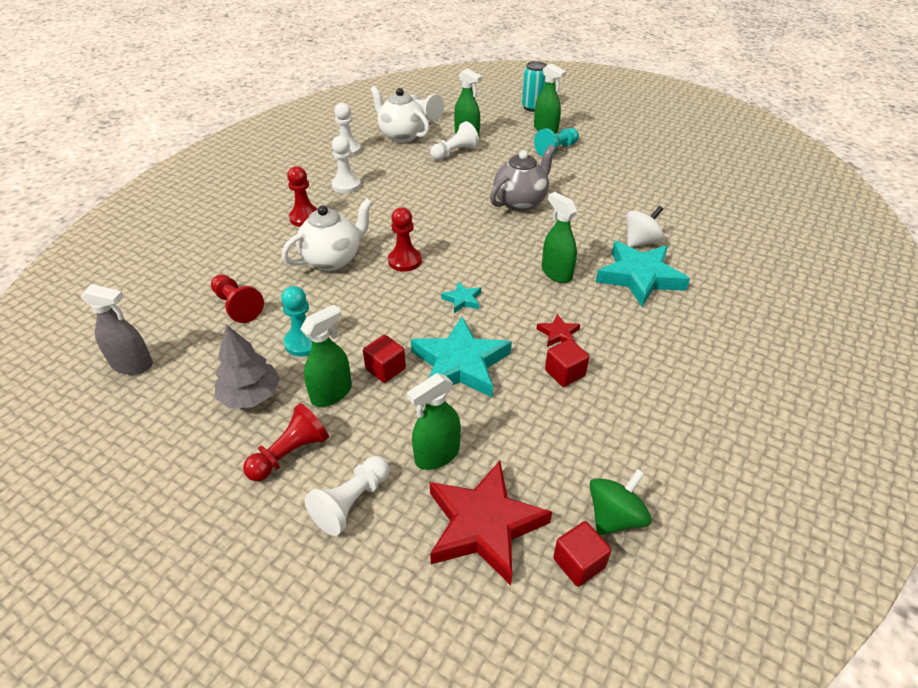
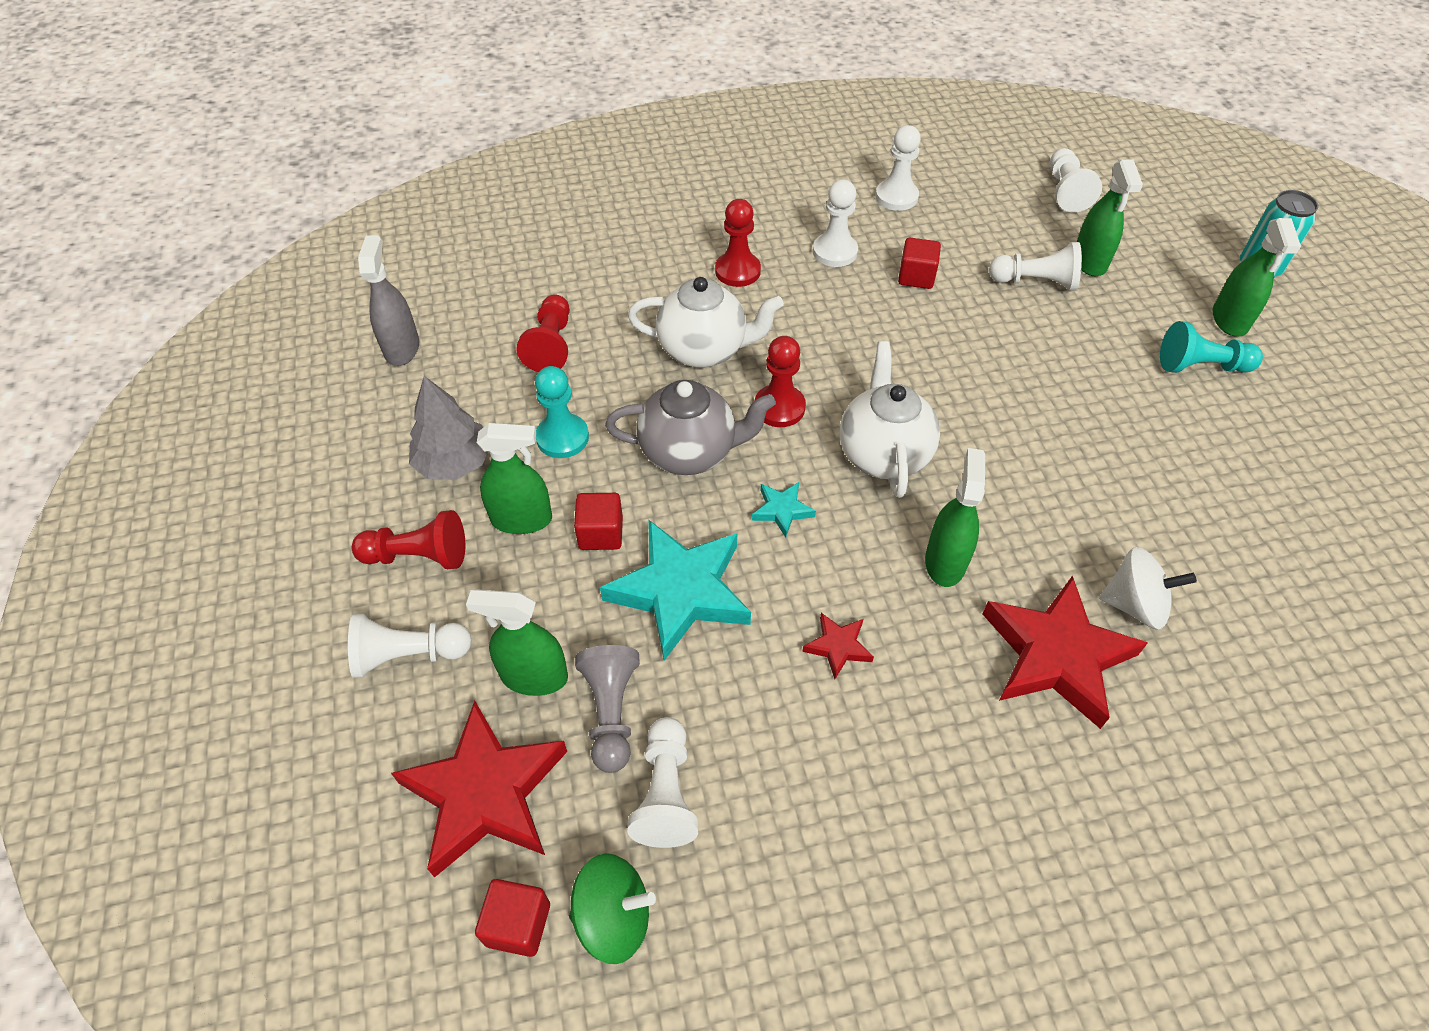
camera: 45 degrees right, 10 degrees up
(132, 365) = (402, 348): grey spray bottle -> grey spray bottle turned 150 degrees counterclockwise
(401, 136) = (993, 212): white teapot -> white teapot (883, 454)
(497, 438) = (611, 713): none -> grey pawn
(520, 202) = (1033, 420): grey teapot -> grey teapot (690, 452)
(565, 373) = (780, 703): red cube -> red cube (916, 277)
(567, 448) = (666, 793): none -> white pawn
(639, 277) = (1056, 655): turquoise star -> red star

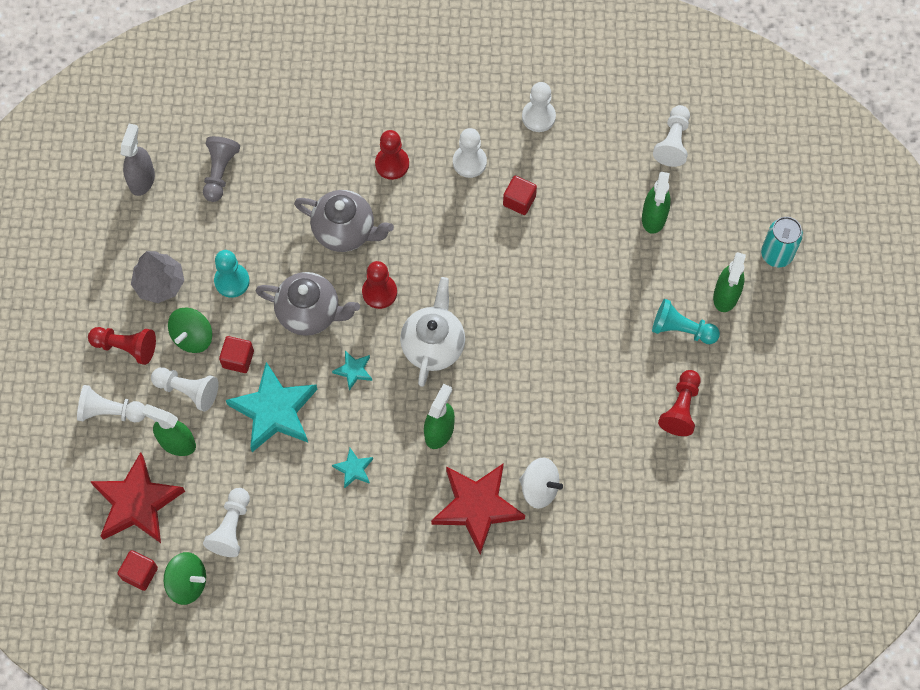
camera: 15 degrees right, 15 degrees up
(522, 519) = (193, 337): green spray bottle -> green spinning top
(551, 345) = (242, 201): red pawn -> red pawn (681, 408)
(611, 713) = (214, 475): grey pawn -> grey pawn (220, 172)
(704, 350) = (345, 231): white teapot -> grey teapot
(838, 646) = (354, 469): red star -> turquoise star
(1035, 282) = (604, 227): white pawn -> white pawn (188, 391)

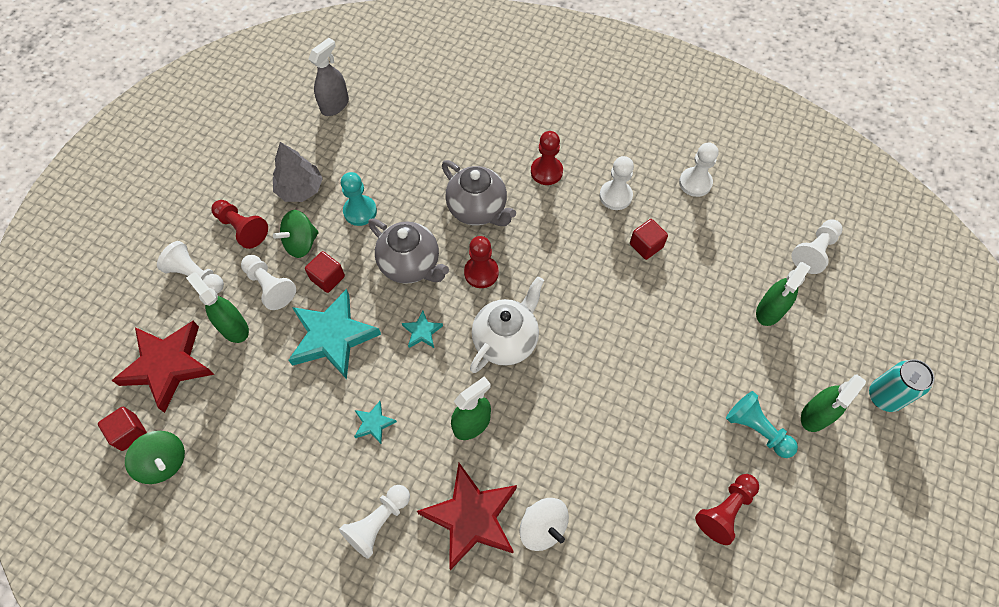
camera: 25 degrees right, 5 degrees down
(220, 172) = (399, 123): grey pawn -> none
(231, 527) = (233, 427): white pawn -> white pawn (378, 523)

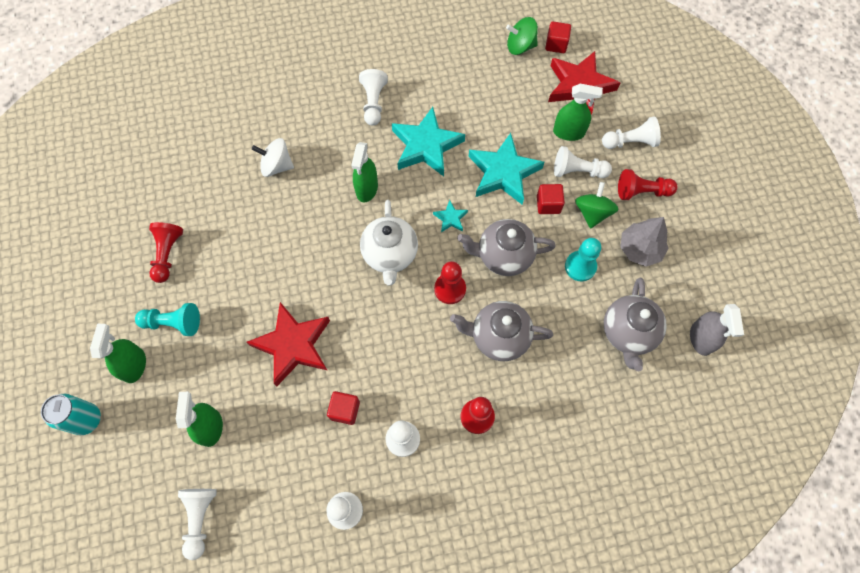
camera: 140 degrees right, 5 degrees up
(374, 423) = (426, 146): turquoise star -> turquoise star, size x2.22
(380, 144) = (628, 333): none -> grey teapot
(471, 517) = (323, 142): red star -> red star (293, 345)

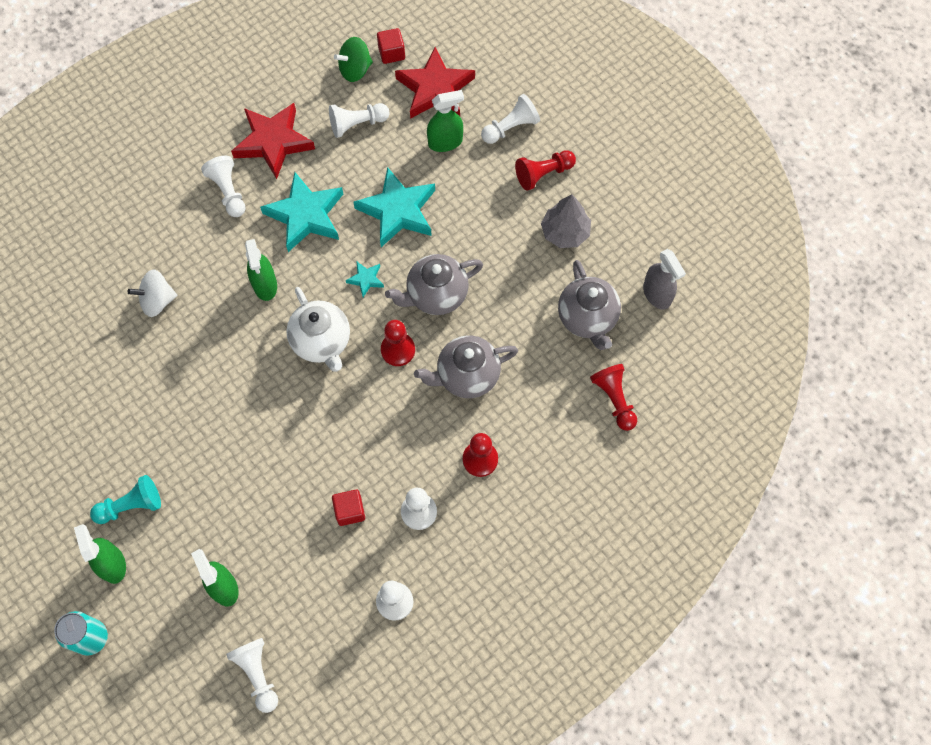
camera: 25 degrees left, 0 degrees up
(168, 254) = (88, 440): red pawn -> red pawn (614, 399)
(293, 345) = (267, 472): red star -> red star (273, 142)
(548, 204) = (457, 225): red cube -> none
(577, 171) = (471, 179): white pawn -> white pawn (357, 124)
(580, 266) = (515, 273): turquoise pawn -> none
(592, 213) = (504, 215): green spinning top -> none

